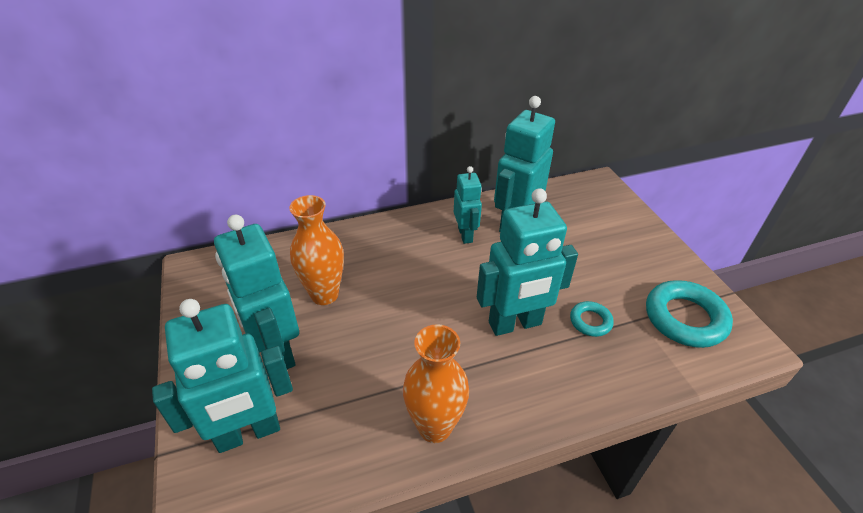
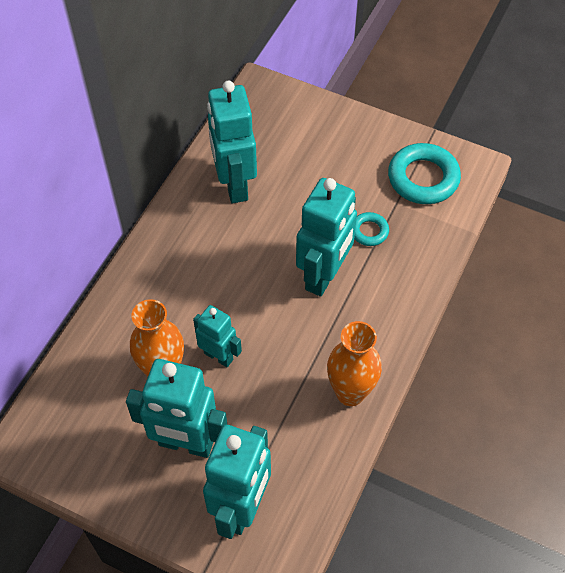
camera: 45 degrees left, 15 degrees up
(465, 235) = (208, 227): turquoise robot -> turquoise robot (219, 356)

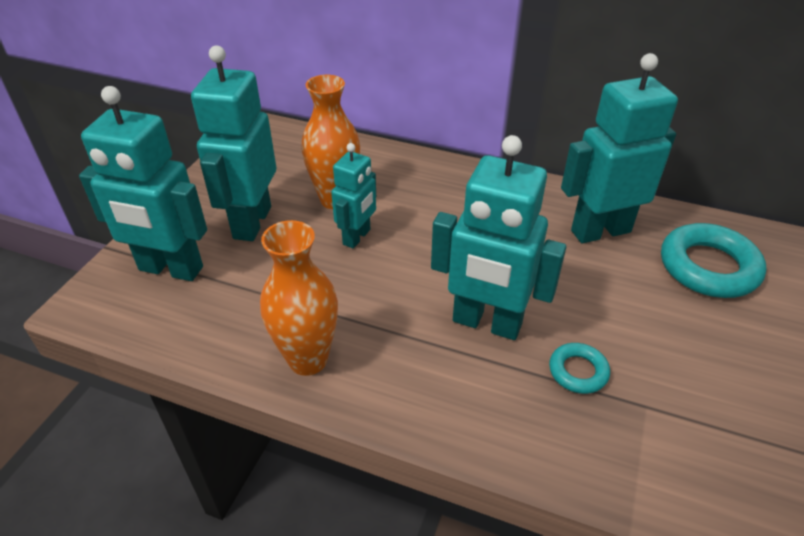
camera: 85 degrees right, 15 degrees down
(423, 178) = (715, 443): turquoise ring -> turquoise ring (708, 267)

